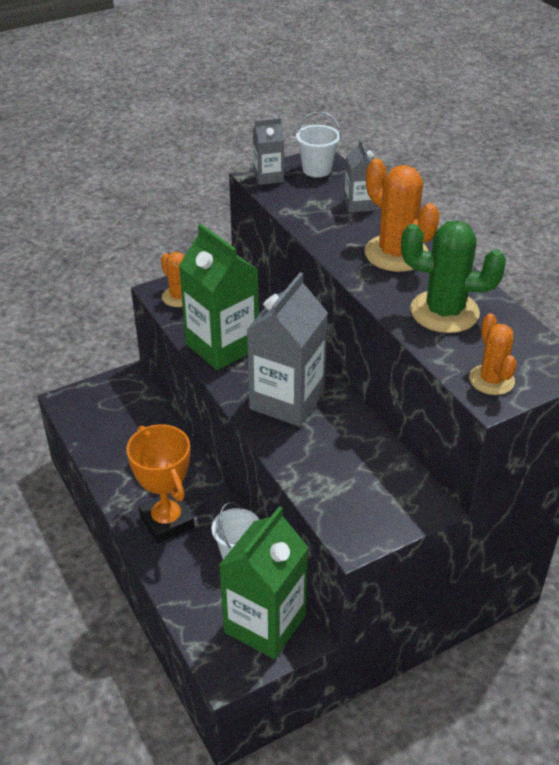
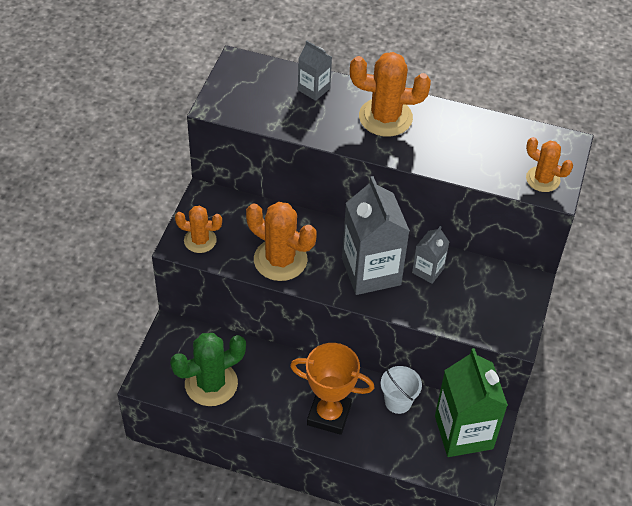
camera: 45 degrees left, 10 degrees up
(222, 346) = (280, 260): green carton -> orange cactus
(268, 177) = (222, 102): grey carton -> grey carton (428, 270)
(317, 169) = (248, 74): white bucket -> none
(444, 312) = (465, 146): green cactus -> green cactus (211, 384)

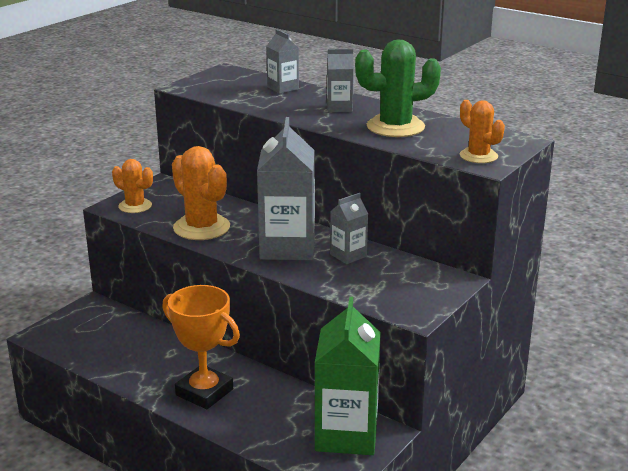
camera: 20 degrees right, 25 degrees down
(211, 384) = (101, 347): green cactus -> green cactus (395, 127)
(385, 117) = (339, 108): orange cactus -> grey carton
(398, 402) = (286, 396): white bucket -> none

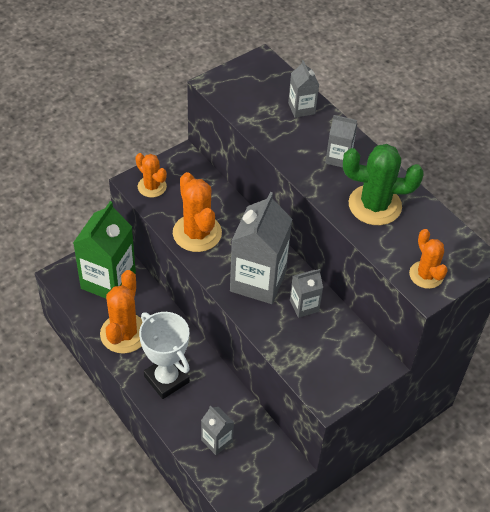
camera: 15 degrees right, 25 degrees up
(136, 365) = (124, 333): none -> orange cactus
(204, 392) = (166, 379): orange trophy -> white trophy
(289, 431) = (217, 441): none -> grey carton
(346, 435) = (258, 458): green carton -> green carton (108, 281)

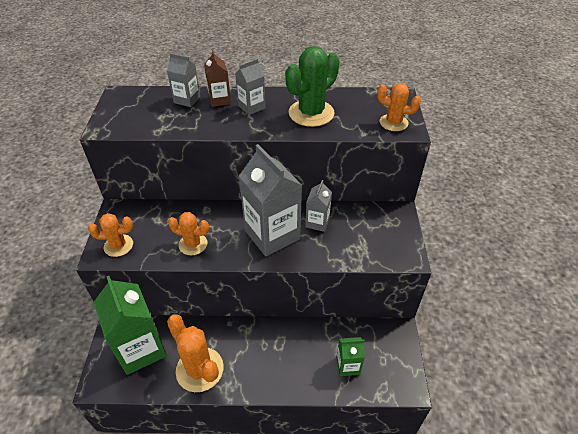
camera: 50 degrees left, 5 degrees down
(166, 379) = (267, 365): white trophy -> none
(197, 233) = (193, 244): orange cactus -> orange cactus, size x0.61
(217, 441) = (348, 365): grey carton -> green carton
(325, 130) = (219, 100): none -> brown carton

